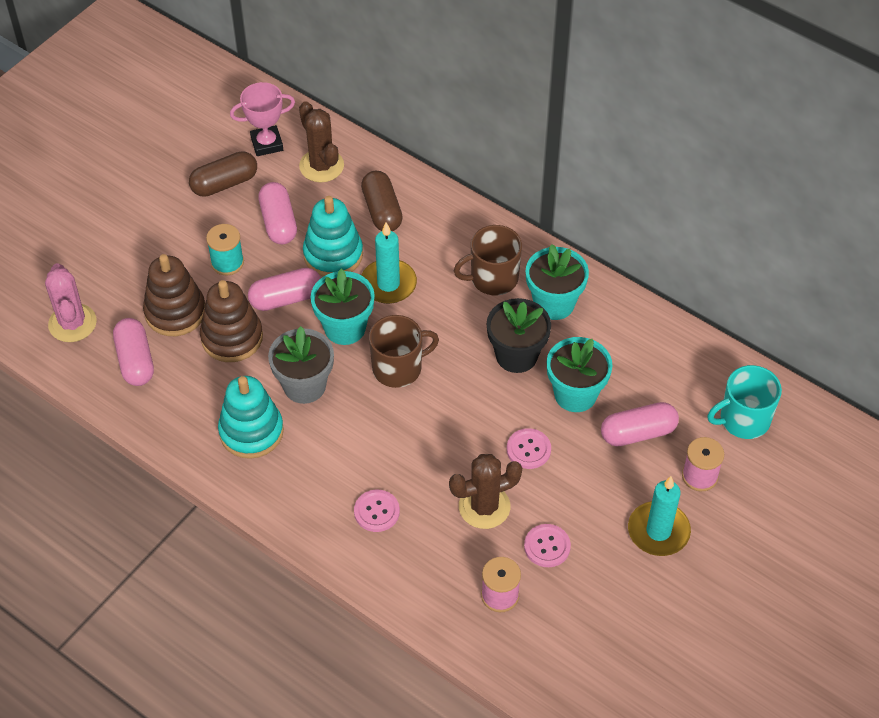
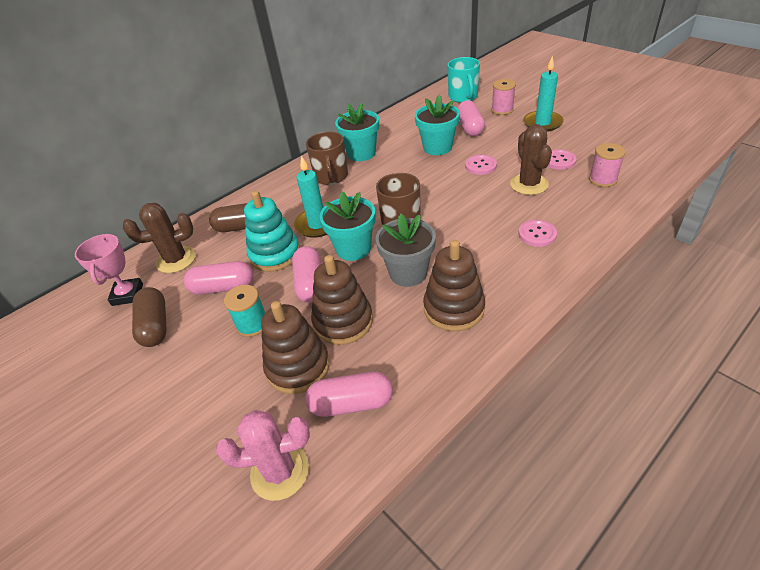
camera: 75 degrees left, 10 degrees down
(251, 431) = (454, 308): turquoise stacking toy -> brown stacking toy
(516, 355) = (401, 168): black flower pot -> none

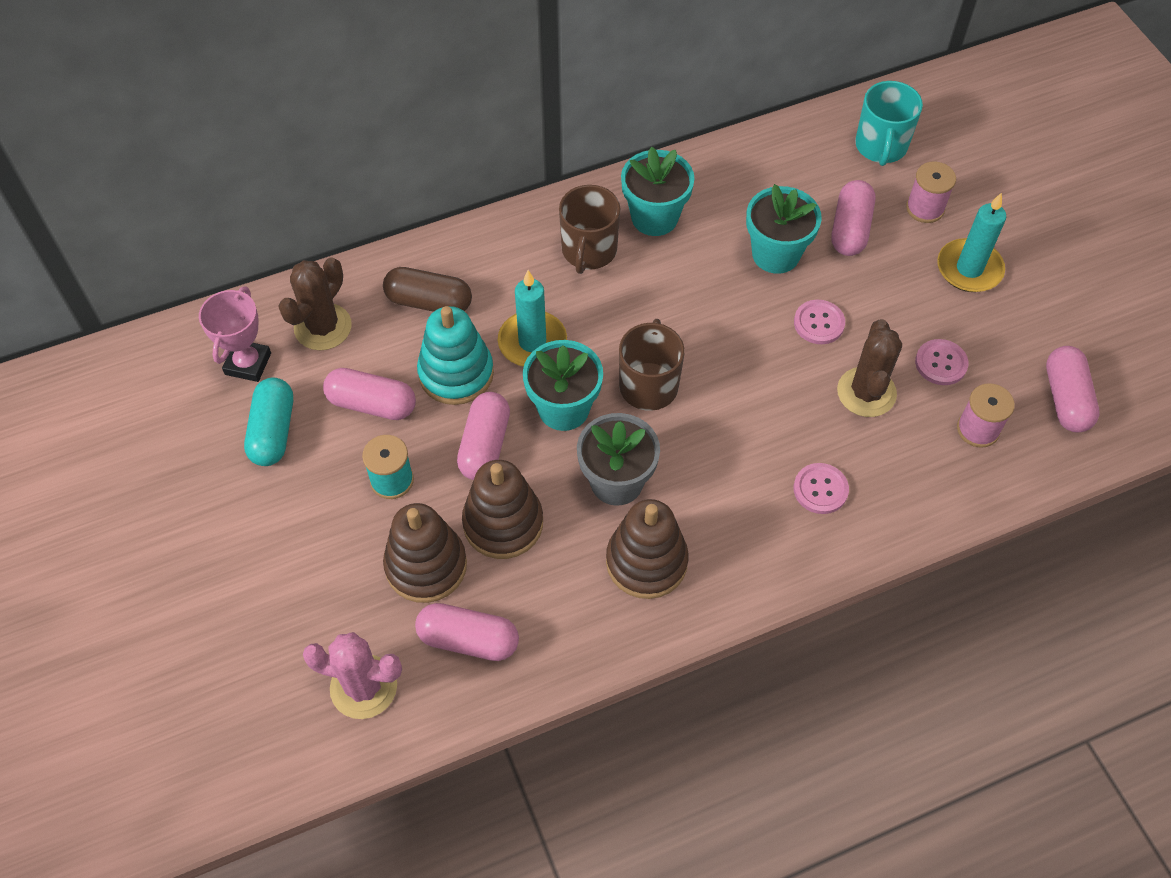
camera: 15 degrees right, 15 degrees up
(155, 326) = (273, 431): brown capsule -> turquoise capsule
(176, 260) = (323, 327): brown cactus -> brown cactus turned 60 degrees counterclockwise
(637, 153) = (1066, 399): none -> pink capsule

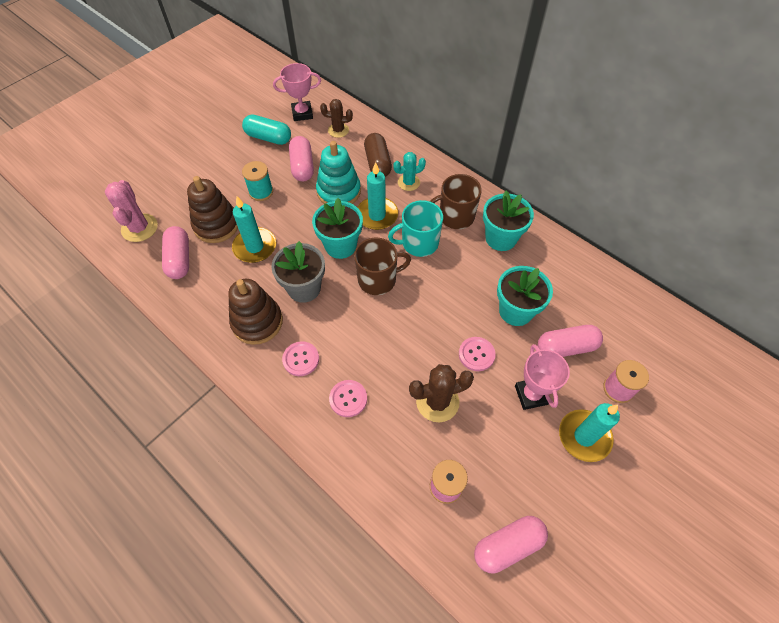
camera: 65 degrees right, 0 degrees up
(273, 431) = (268, 137): turquoise capsule -> turquoise capsule turned 45 degrees clockwise
(323, 327) = (338, 130): brown cactus -> brown cactus, size x0.66
(485, 445) = (299, 221): pink capsule -> none
(492, 279) = (408, 182): none -> turquoise cactus
(503, 523) = (255, 247): brown stacking toy -> turquoise candle
(881, 146) = (652, 342): turquoise mug -> turquoise mug (419, 243)
(897, 293) = (531, 395): none -> pink trophy
(941, 363) = (488, 443): pink button -> pink button (301, 359)

